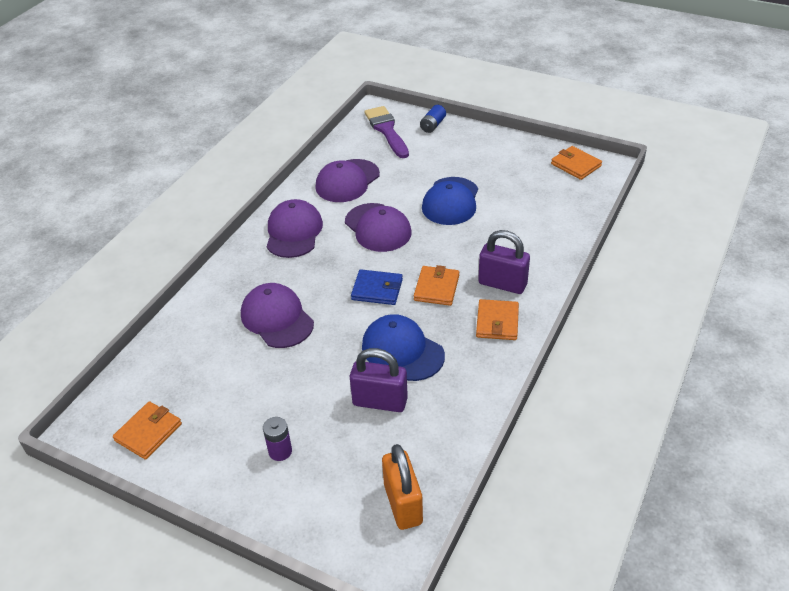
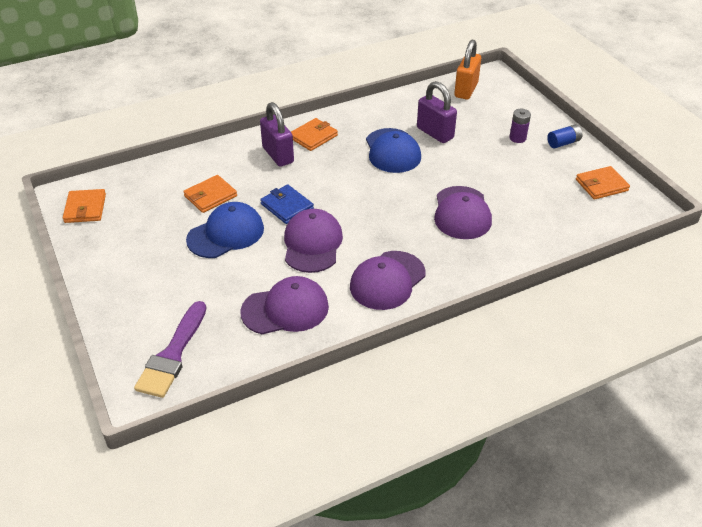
camera: 145 degrees left, 0 degrees up
(377, 289) = (367, 195): blue wallet -> blue wallet (287, 206)
(433, 125) = (122, 330): blue battery -> blue battery (563, 143)
(436, 288) = (324, 175): orange wallet -> orange wallet (210, 196)

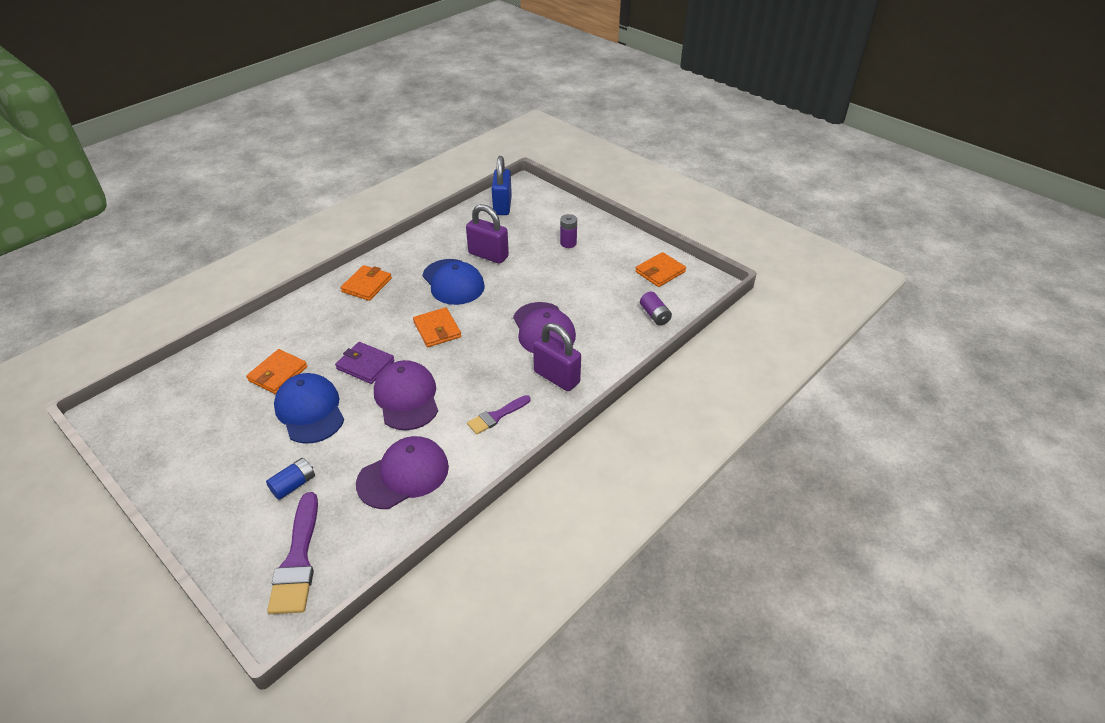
camera: 20 degrees left, 0 degrees up
(85, 208) = (136, 422): orange wallet -> orange wallet (437, 329)
(226, 234) = (310, 410): blue cap -> blue cap turned 60 degrees counterclockwise
(278, 155) = (336, 313): purple padlock -> purple padlock (556, 377)
(287, 206) = (365, 365): blue wallet -> purple wallet
(387, 280) = (496, 416): purple cap -> purple brush
(466, 90) = (502, 206): orange padlock -> blue padlock
(563, 143) = (611, 239): blue battery -> blue battery (294, 485)
(579, 225) = (655, 315): none -> purple battery

